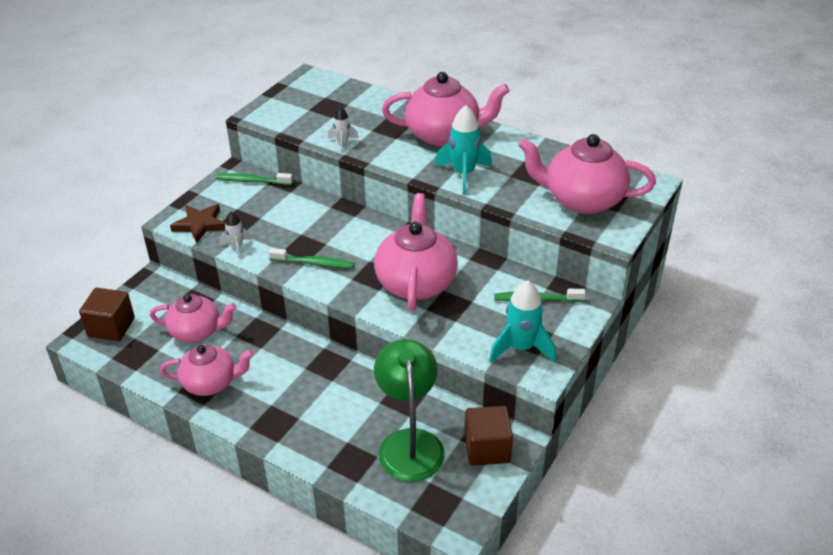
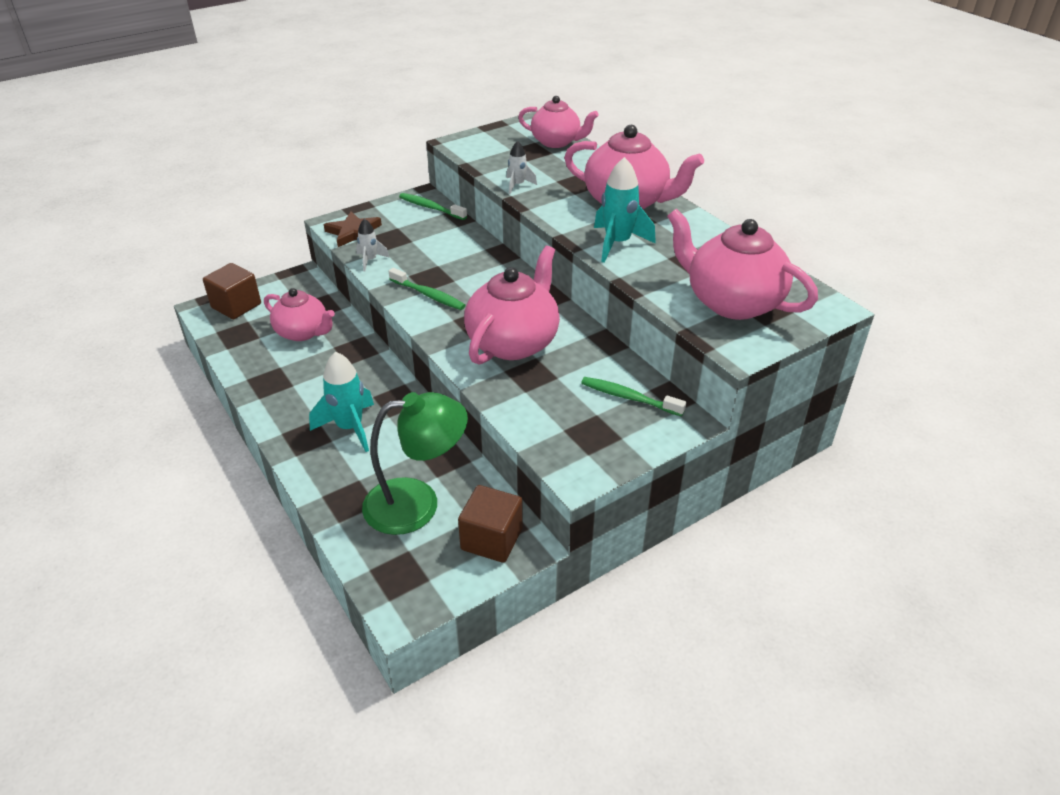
camera: 25 degrees right, 0 degrees up
(211, 383) = (279, 381): pink teapot -> pink teapot (556, 142)
(409, 443) = (417, 503): green lamp -> green lamp turned 60 degrees clockwise
(521, 348) = (574, 441): turquoise rocket -> turquoise rocket (350, 428)

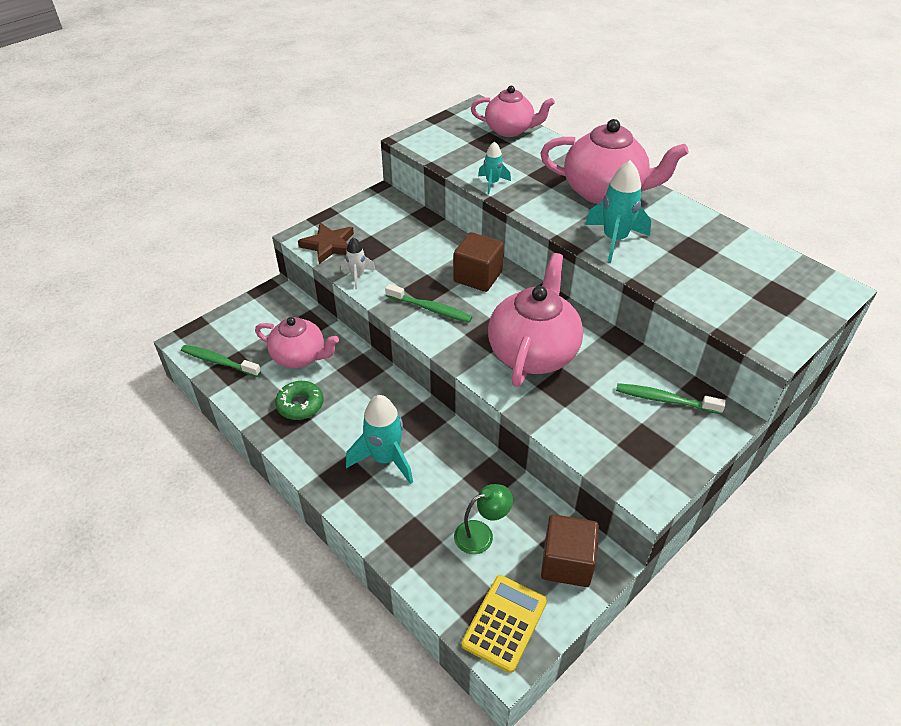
camera: 10 degrees left, 5 degrees up
(236, 306) = (220, 334): brown cube -> brown cube (478, 276)
(287, 372) = (300, 405): none -> green donut
(409, 581) = (504, 623): none -> yellow calculator
(417, 503) = (481, 534): green lamp -> green lamp, size x0.52
(431, 208) = (395, 208): green toothbrush -> green toothbrush (218, 362)
(517, 185) = (492, 183): white rocket -> turquoise rocket
(731, 302) = (746, 294): pink teapot -> none

